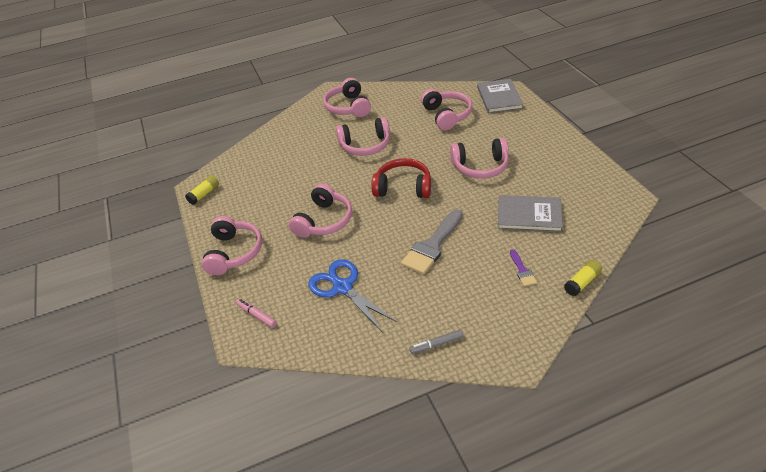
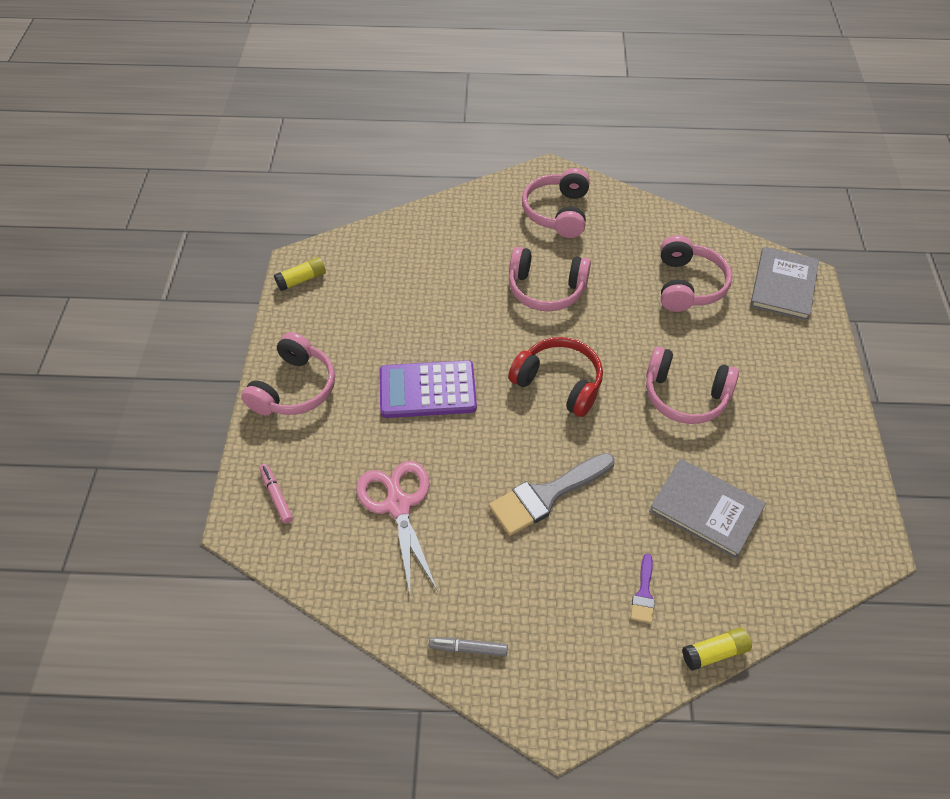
camera: 20 degrees right, 10 degrees up
(324, 221) = (427, 390): pink headphones -> purple calculator
(343, 287) = (398, 505): blue scissors -> pink scissors

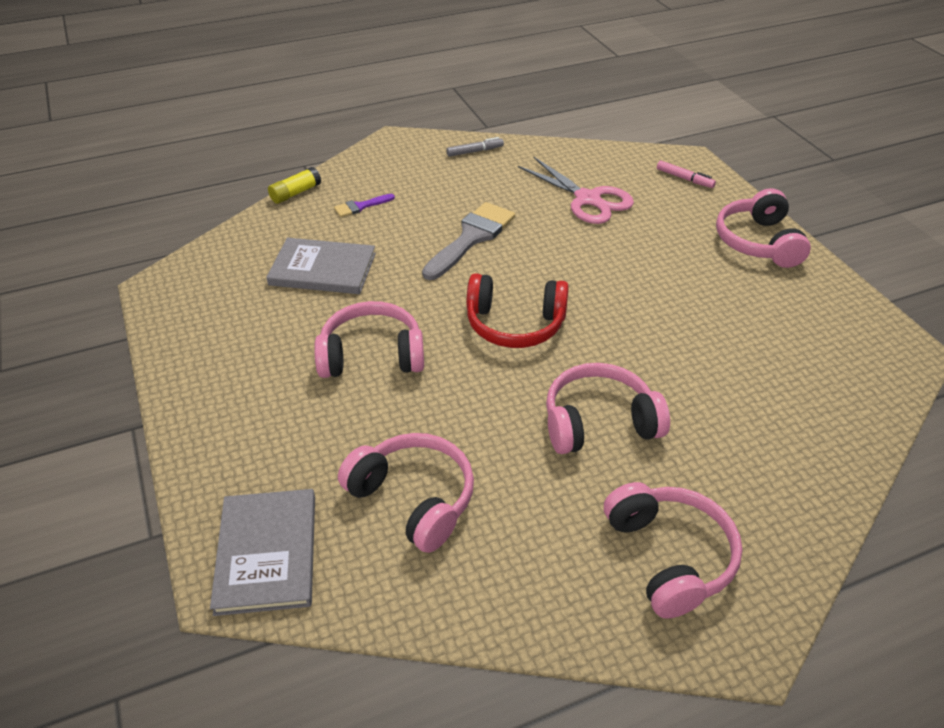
camera: 155 degrees right, 10 degrees down
(301, 280) = (879, 333): yellow glue stick -> none
(427, 390) = (639, 277): purple calculator -> none
(643, 594) = (360, 206): purple brush -> purple brush turned 105 degrees counterclockwise
(688, 285) = (413, 499): pink headphones -> pink headphones turned 150 degrees clockwise

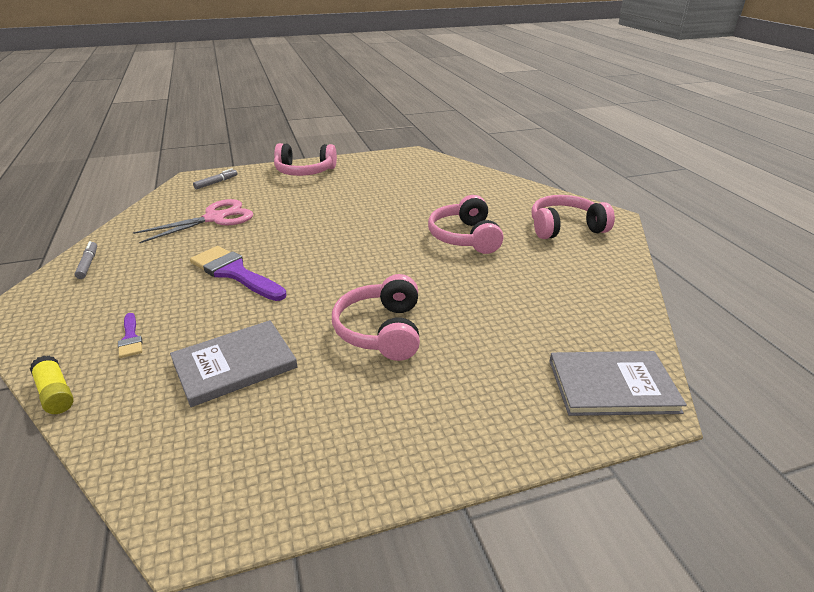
camera: 85 degrees left, 10 degrees down
(323, 269) = (234, 364): grey book -> grey book turned 45 degrees clockwise
(413, 499) = (541, 311): pink headphones -> none
(471, 238) = (234, 273): grey brush -> purple brush
(515, 324) = (359, 260): red headphones -> none
(684, 179) = (216, 182): pink marker -> grey marker

